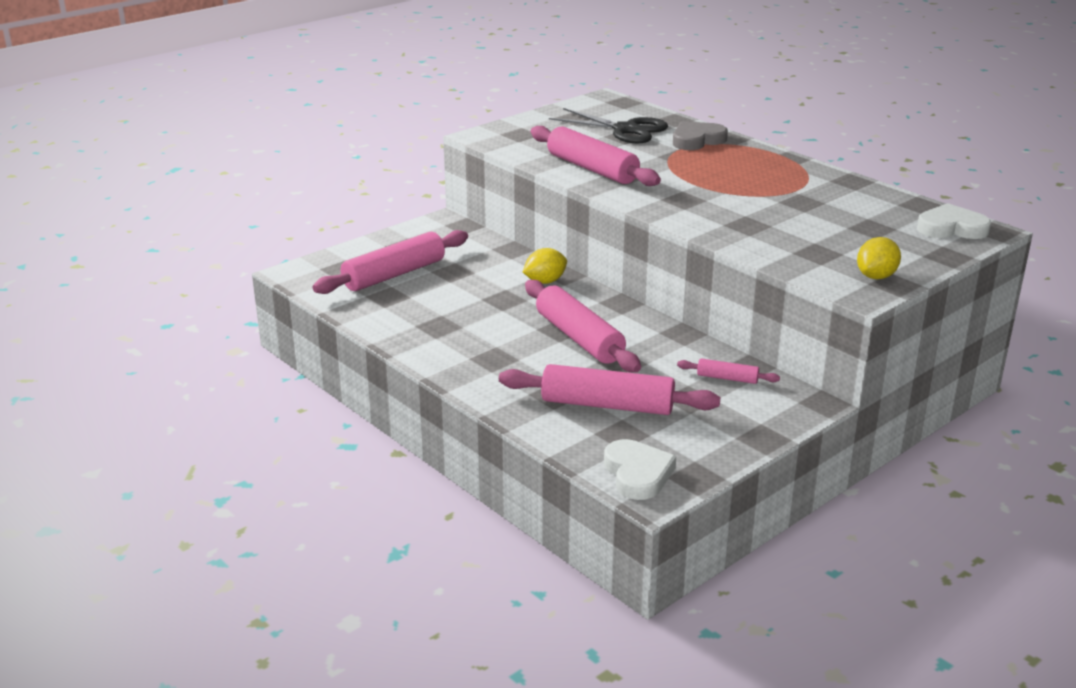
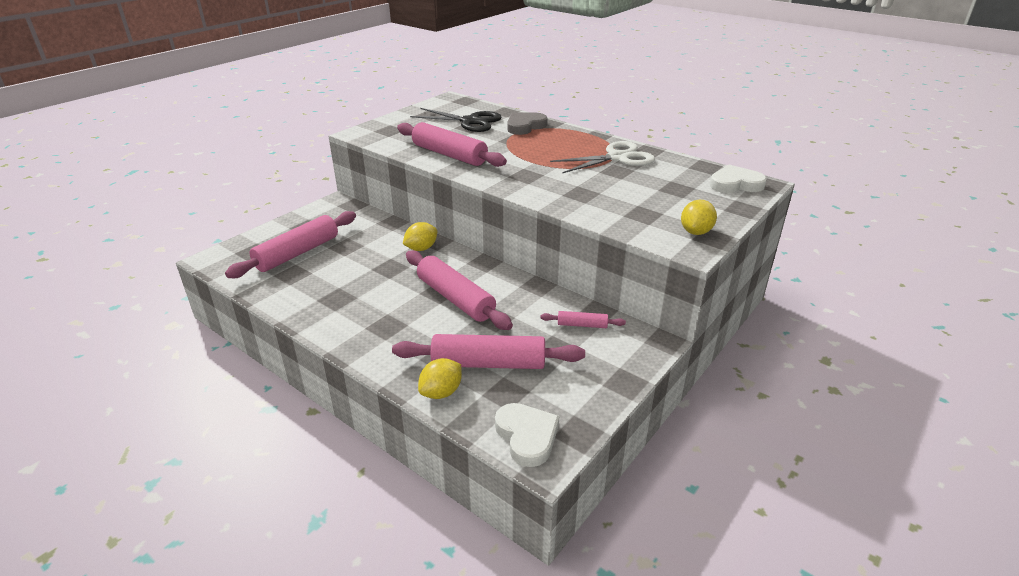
camera: 10 degrees left, 5 degrees up
(549, 426) = (441, 392): none -> yellow lemon
(808, 186) = (617, 158): none -> white scissors

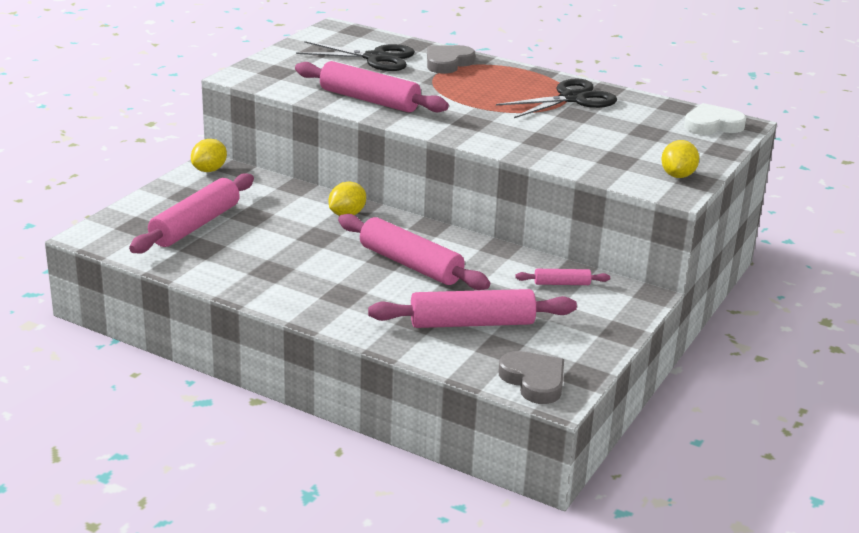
camera: 10 degrees left, 5 degrees down
(441, 392) = (431, 350): yellow lemon -> yellow lemon (209, 170)
(527, 436) = (534, 381): white heart -> grey heart
(617, 158) = (572, 99): white scissors -> black scissors

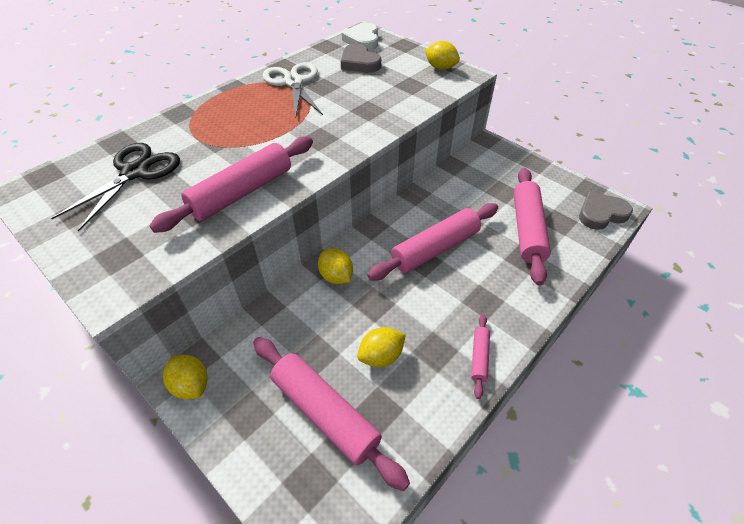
camera: 75 degrees left, 20 degrees up
(258, 244) = (381, 356): none -> yellow lemon
(447, 63) = (179, 130): grey heart -> grey heart (359, 63)
(562, 283) = (471, 174): pink rolling pin -> pink rolling pin (479, 357)
(572, 99) = (293, 82): black scissors -> white scissors

